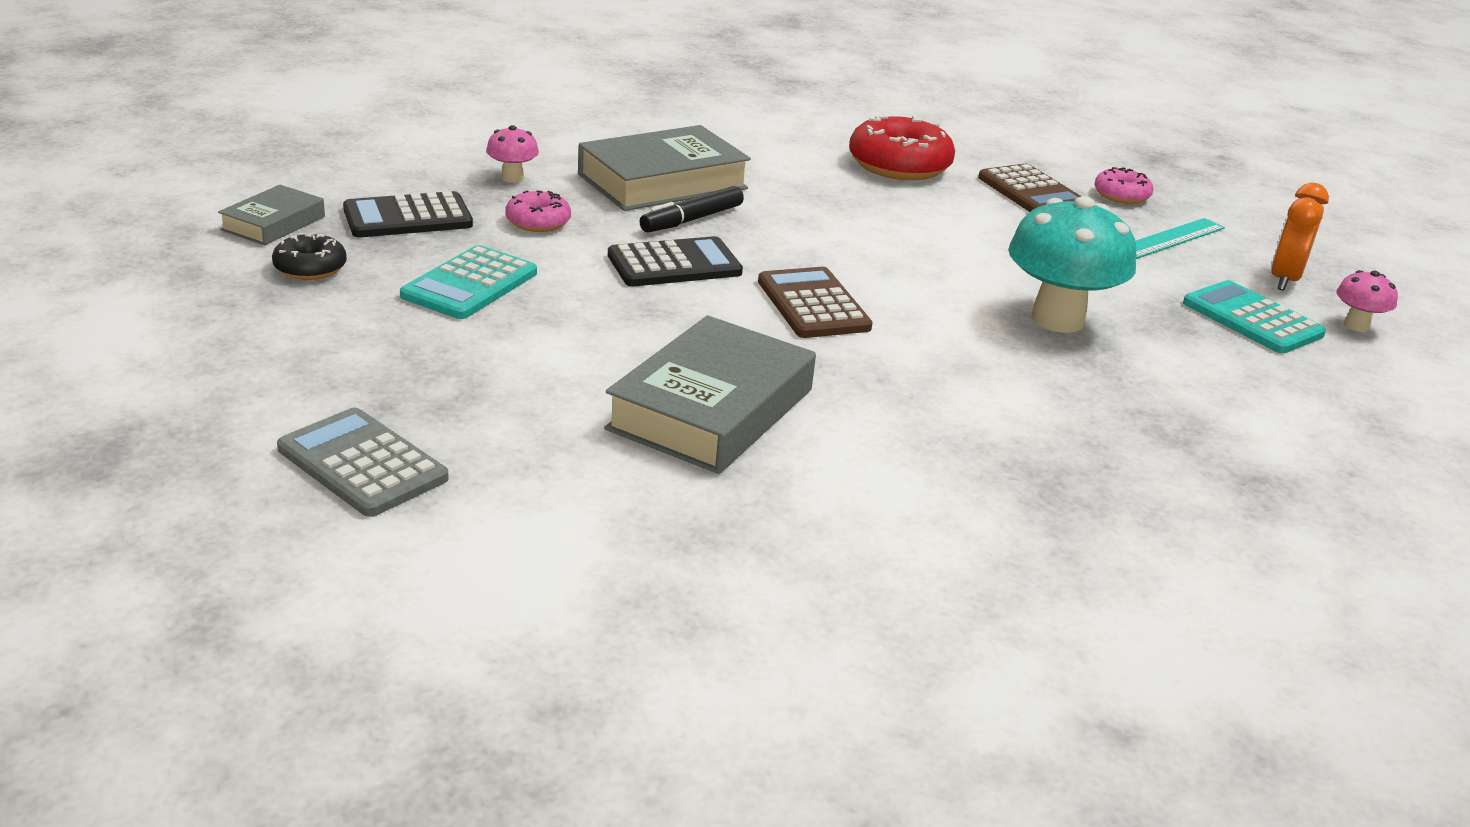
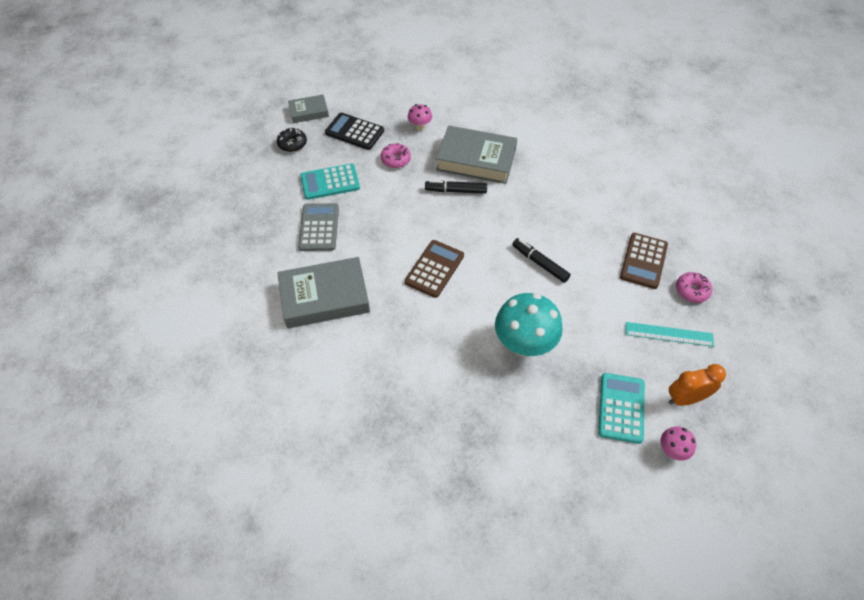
camera: 50 degrees right, 25 degrees up
(362, 464) = (201, 249): grey calculator -> grey calculator (319, 227)
(674, 264) = (413, 213): black calculator -> none
(899, 166) = (601, 206): red donut -> none
(930, 241) = (540, 263): none -> black marker

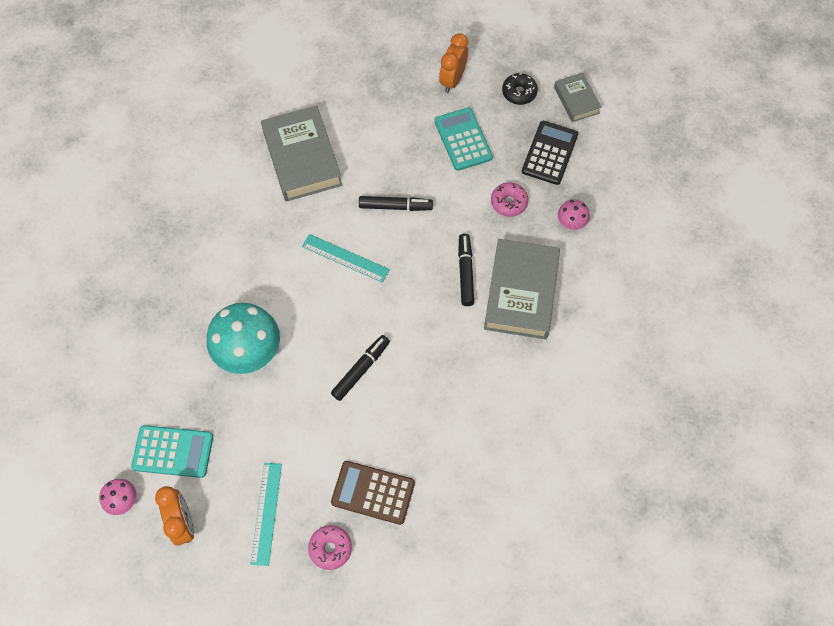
camera: 85 degrees right, 10 degrees up
(267, 184) = (452, 80): none -> orange clock
(319, 227) = (394, 139): grey calculator -> none
(388, 231) = (395, 206): none -> black marker
(434, 269) = (345, 258): brown calculator -> turquoise ruler

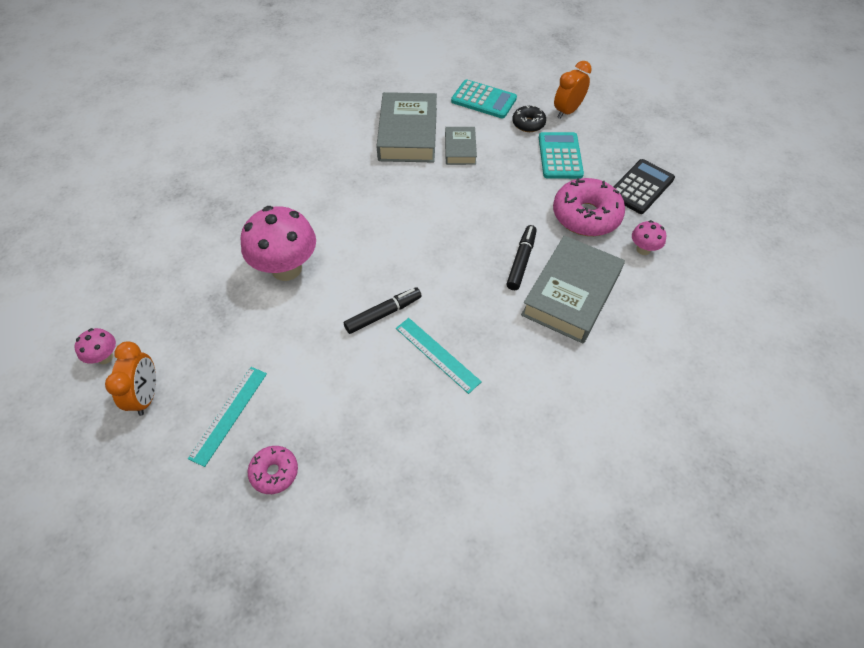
camera: 20 degrees right, 10 degrees down
(173, 451) = (173, 329): turquoise calculator -> turquoise calculator (483, 100)
(250, 353) = (286, 268): turquoise mushroom -> pink mushroom
(345, 258) = (411, 218): turquoise ruler -> turquoise ruler (437, 354)
(373, 492) = (343, 432): brown calculator -> none
(395, 206) = (475, 190): black marker -> none
(508, 202) = (586, 215): pink donut -> pink donut, size x1.85
(519, 93) = (626, 134): black donut -> black donut (528, 124)
(576, 100) = (681, 153): grey book -> grey book (460, 149)

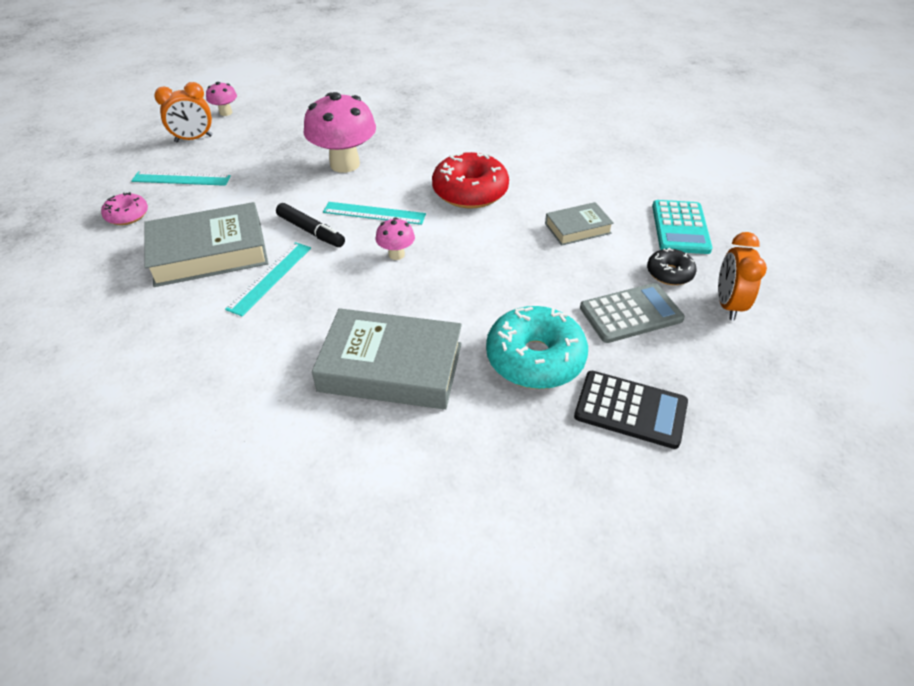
camera: 70 degrees right, 10 degrees down
(379, 264) = (374, 213): none -> turquoise ruler
(381, 194) = (470, 192): none -> red donut
(408, 134) = (573, 187): grey book -> grey book (209, 252)
(521, 261) = (425, 313): black marker -> none
(560, 156) = (631, 313): turquoise calculator -> grey calculator
(567, 111) = (727, 305): orange clock -> orange clock turned 105 degrees counterclockwise
(586, 215) = (535, 358): pink donut -> turquoise donut
(643, 249) = (504, 430): pink mushroom -> pink mushroom (396, 254)

